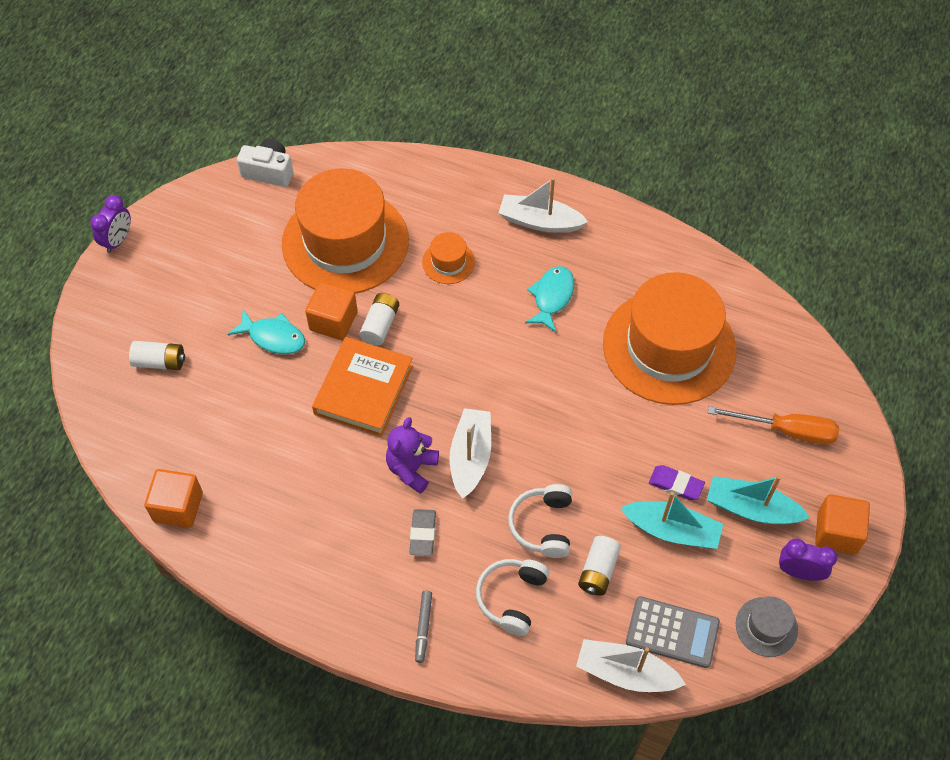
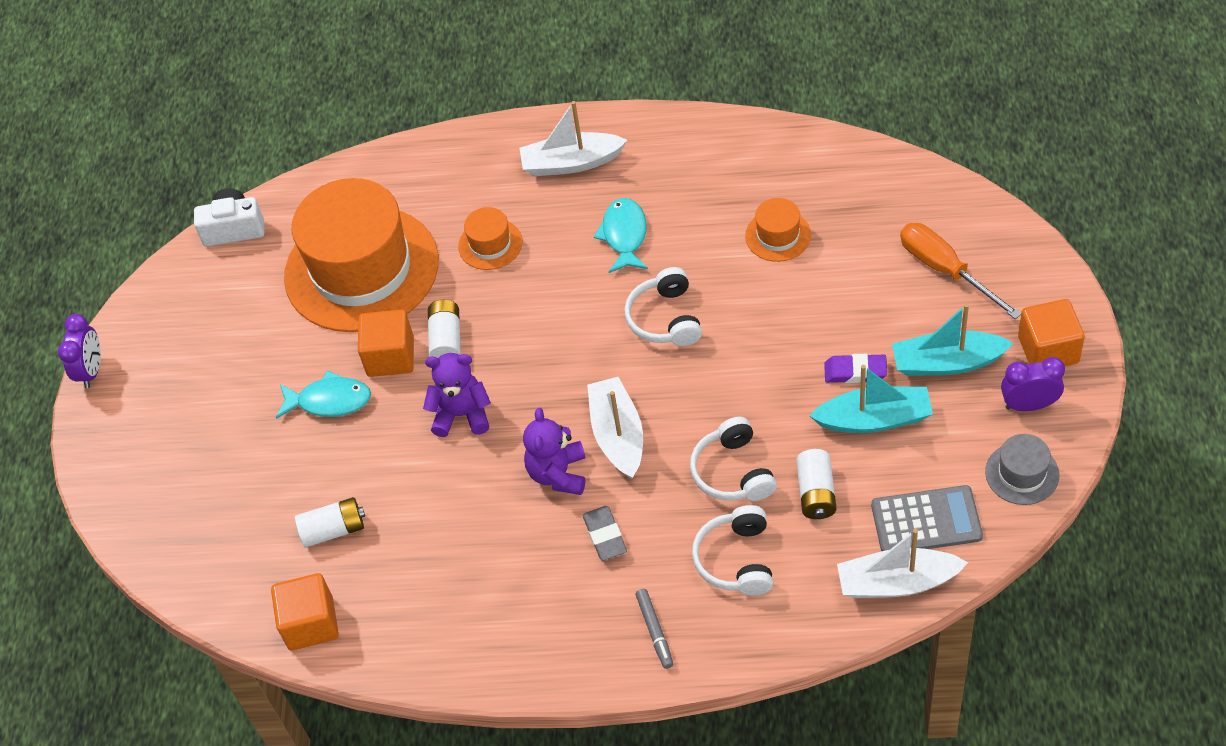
camera: 15 degrees left, 5 degrees down
(160, 362) = (209, 479): white battery -> white battery (333, 530)
(363, 390) = (462, 414): orange book -> purple teddy bear
(551, 378) = (665, 318): none -> white headphones
(669, 347) = (778, 235): orange hat -> orange hat, size x0.41
(786, 431) = (945, 270): orange screwdriver -> orange screwdriver turned 120 degrees counterclockwise

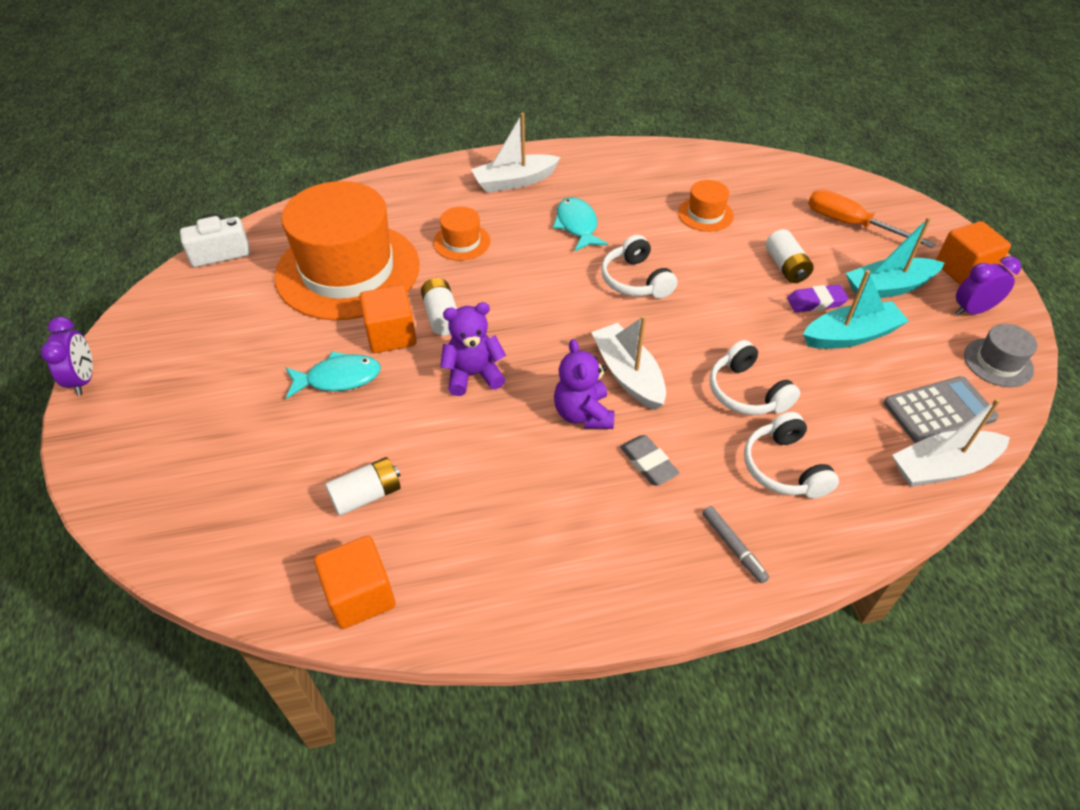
camera: 20 degrees left, 5 degrees down
(816, 493) = (830, 400): white battery -> white battery (786, 267)

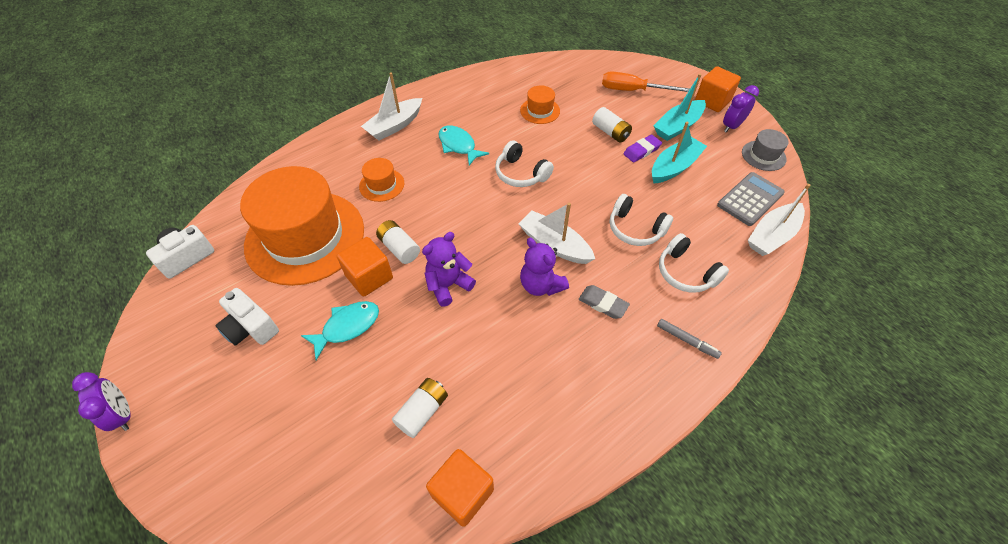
camera: 25 degrees left, 5 degrees up
(243, 343) = (251, 327): none -> white camera

